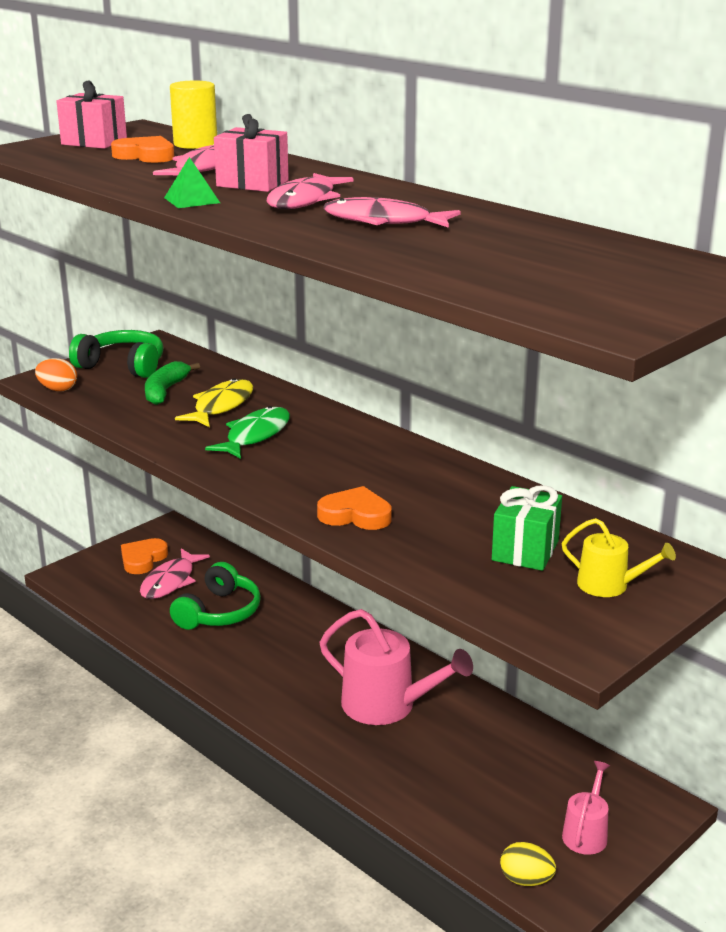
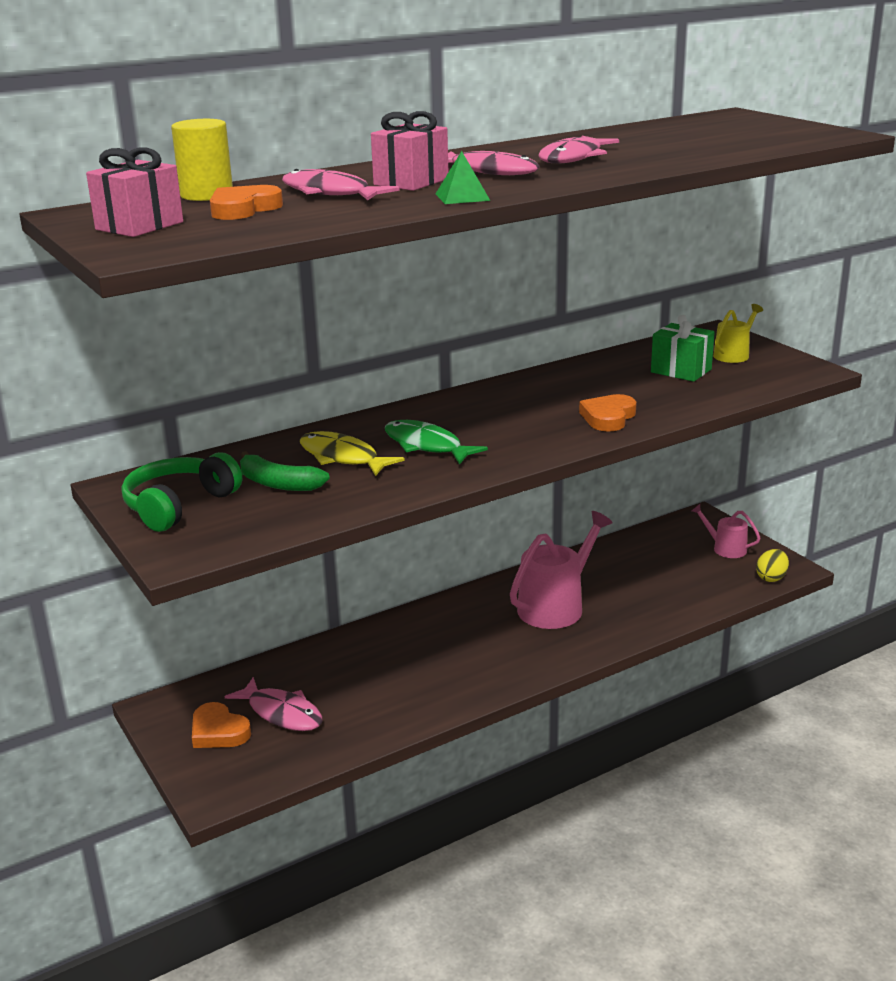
camera: 75 degrees left, 0 degrees up
(58, 389) = (222, 545): orange egg -> none
(219, 612) = (364, 684): green headphones -> none

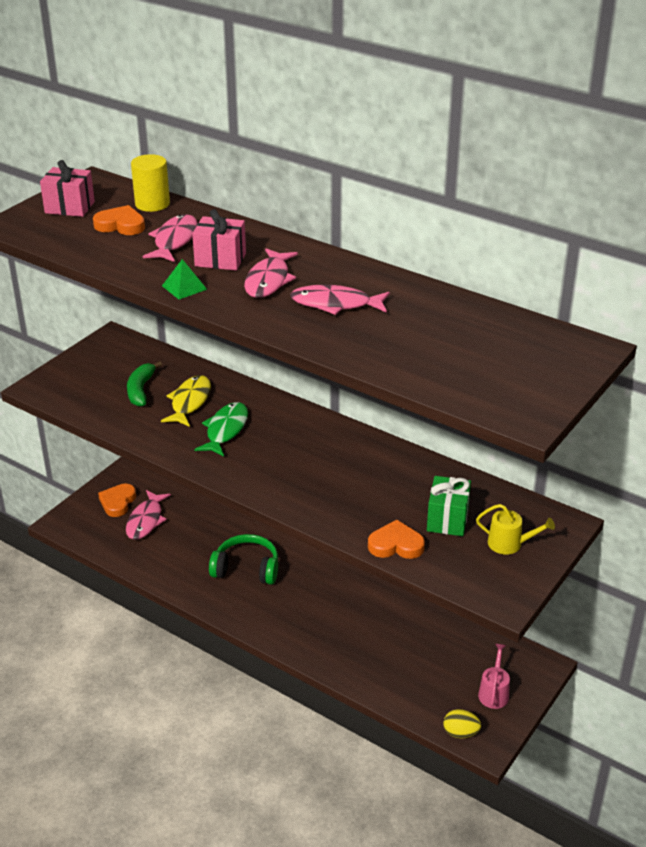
camera: 65 degrees right, 10 degrees up
(179, 505) = (97, 366): green headphones -> green headphones (246, 568)
(555, 606) = (337, 610): pink watering can -> none
(608, 417) = (322, 500): orange heart -> orange heart (396, 545)

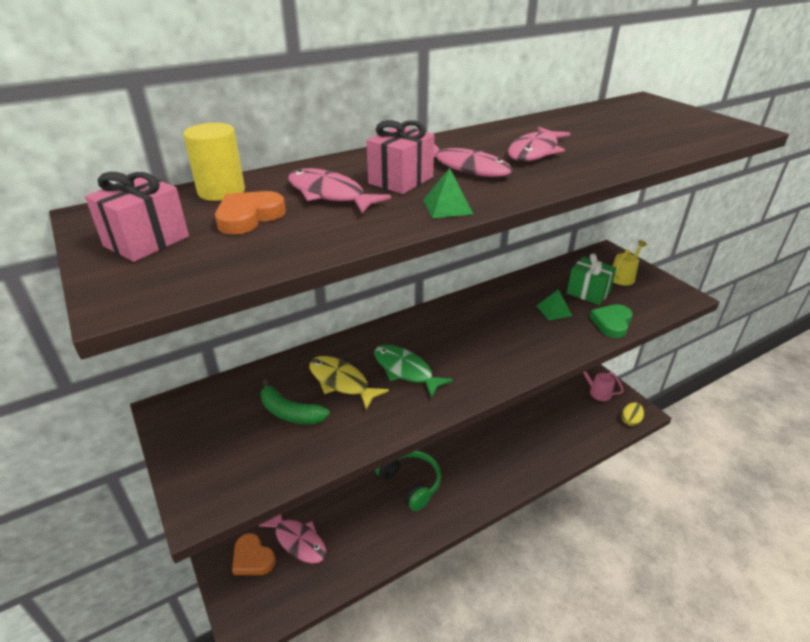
camera: 65 degrees left, 0 degrees up
(246, 568) = (410, 483): green headphones -> green headphones turned 105 degrees clockwise
(389, 500) = (554, 310): none -> green pyramid
(396, 545) = (611, 323): orange heart -> green heart

